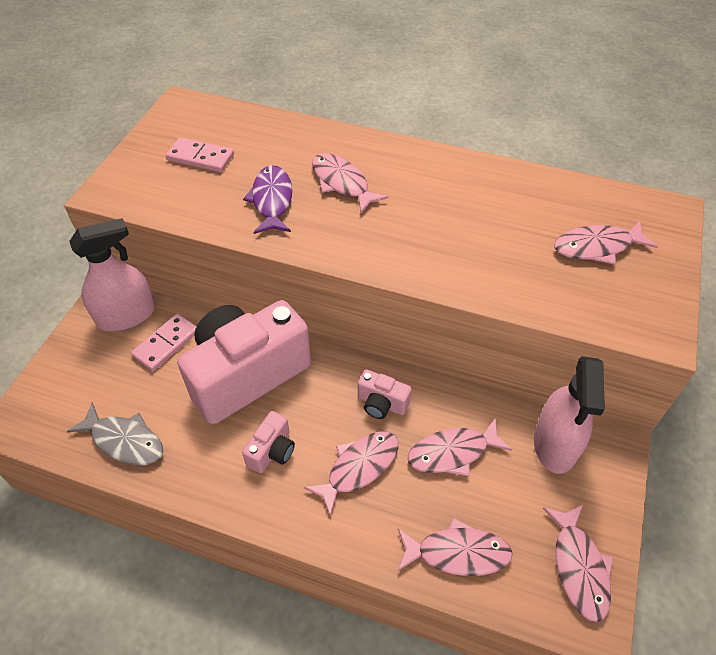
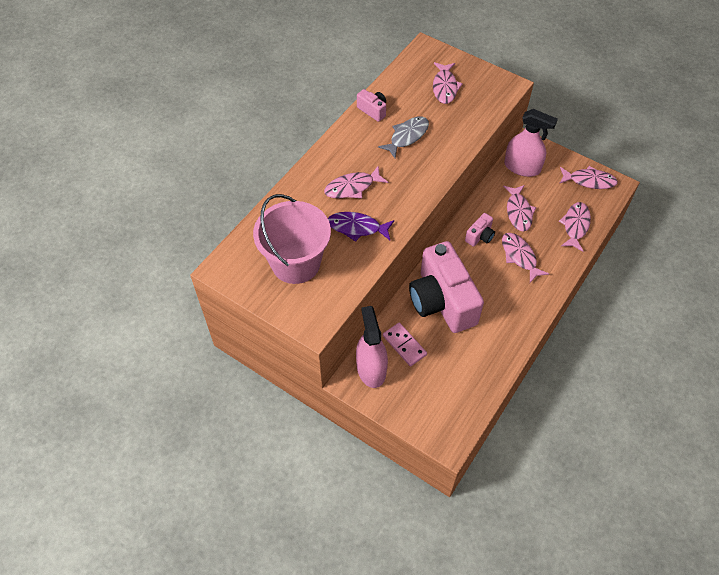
camera: 75 degrees left, 5 degrees up
(124, 441) = (477, 375): grey fish -> grey fish (407, 136)
(200, 158) = (296, 263): pink domino -> pink bucket
(272, 451) = (501, 296): pink camera -> pink camera (373, 110)

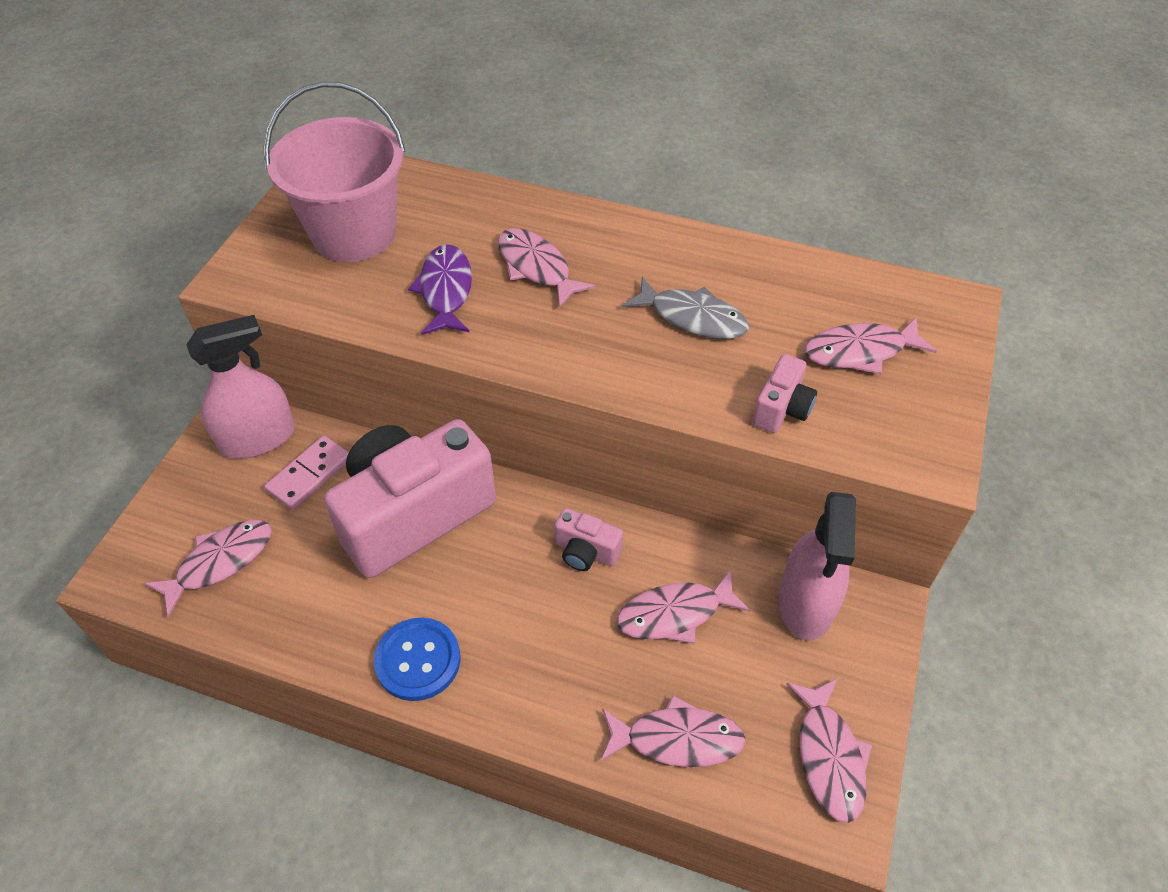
camera: 75 degrees right, 5 degrees down
(373, 110) = (737, 259): pink camera -> pink camera (782, 409)
(519, 256) = (555, 633): pink fish -> pink fish (220, 562)
(524, 310) = (418, 660): none -> blue button

